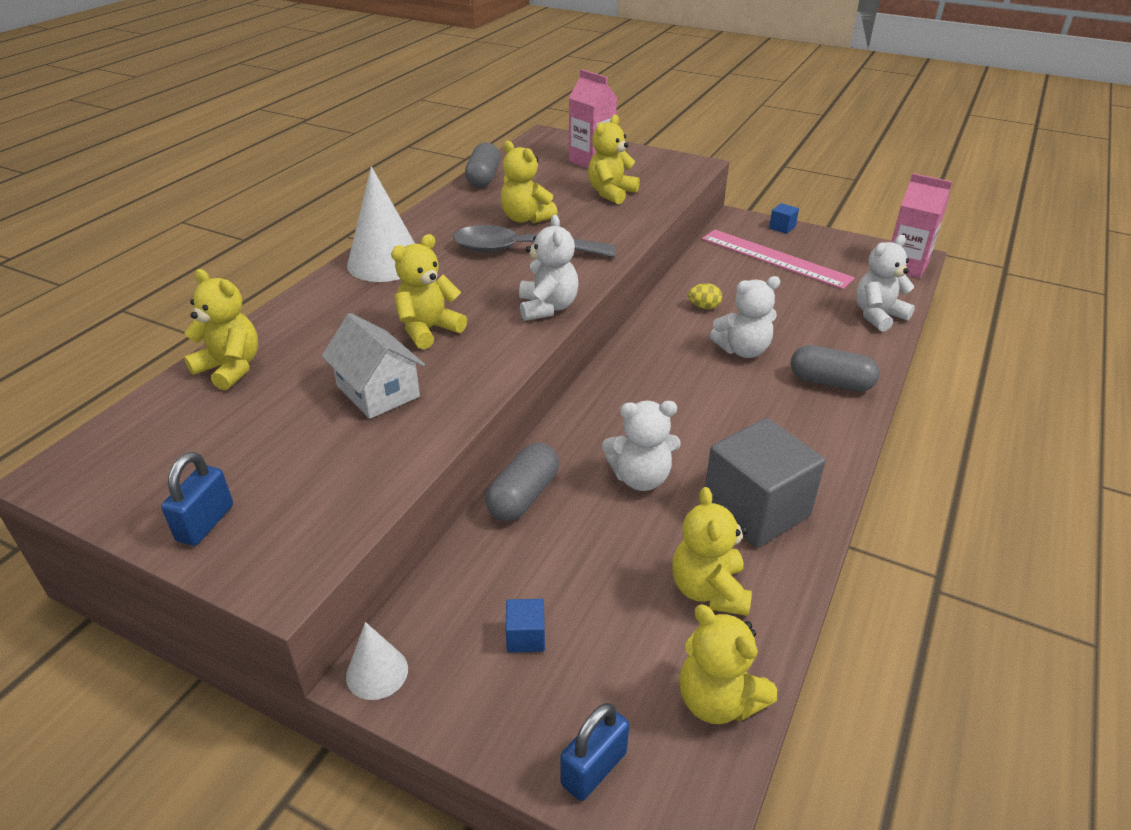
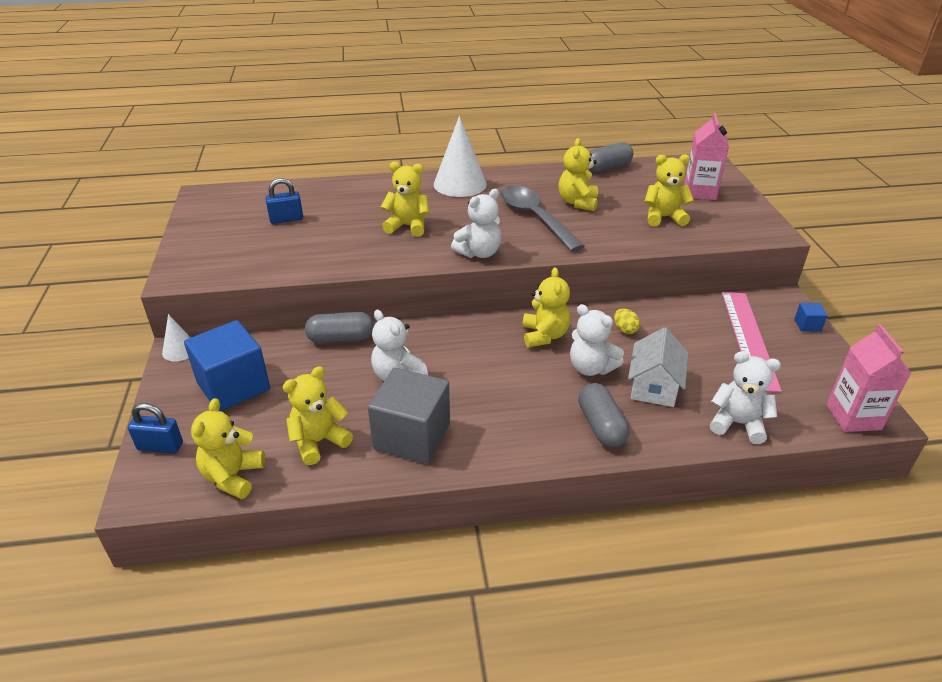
camera: 55 degrees right, 0 degrees up
(205, 523) = (197, 242): blue padlock -> blue padlock (286, 219)
(230, 368) = (312, 192): yellow teddy bear -> yellow teddy bear (544, 335)
(378, 391) = (335, 237): white house -> white house (654, 386)
(526, 637) = (233, 386): blue cube -> blue cube, size x2.43

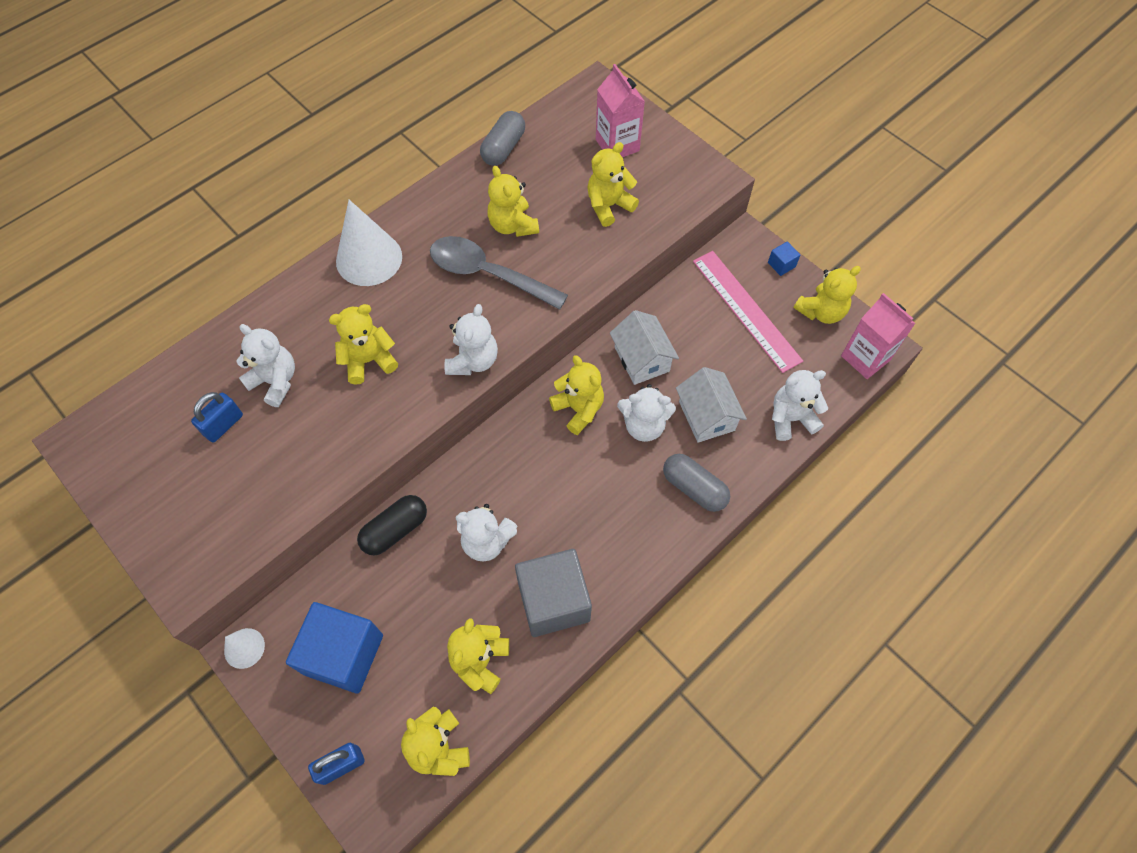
camera: 35 degrees left, 25 degrees up
(339, 213) = (275, 381): none -> white teddy bear
(341, 339) = (395, 530): grey capsule -> black capsule
(625, 330) = (641, 359): yellow egg -> white house
(826, 368) = (821, 311): none -> yellow teddy bear

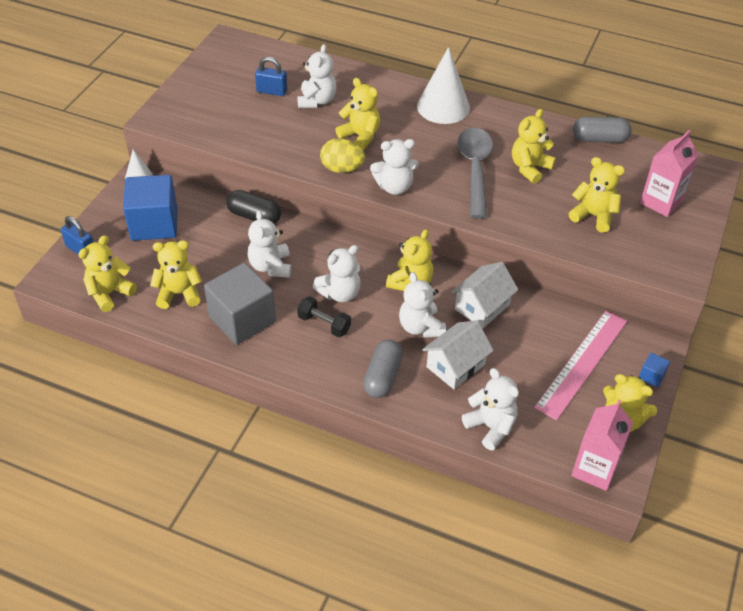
camera: 65 degrees right, 15 degrees down
(413, 401) = (342, 169): none -> yellow egg
(562, 484) = (340, 293): none -> white teddy bear
(599, 517) = (324, 324): none -> black dumbbell

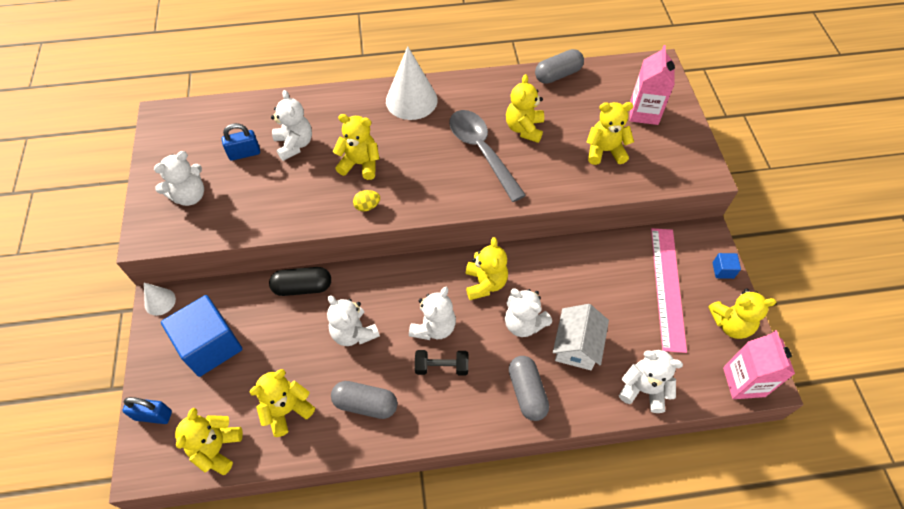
camera: 30 degrees left, 10 degrees up
(242, 319) = (365, 404): grey cube -> grey capsule
(342, 169) = (367, 206): yellow egg -> yellow egg, size x0.59
(394, 187) = (426, 202): white teddy bear -> white teddy bear (189, 196)
(482, 307) = (558, 276): white house -> none

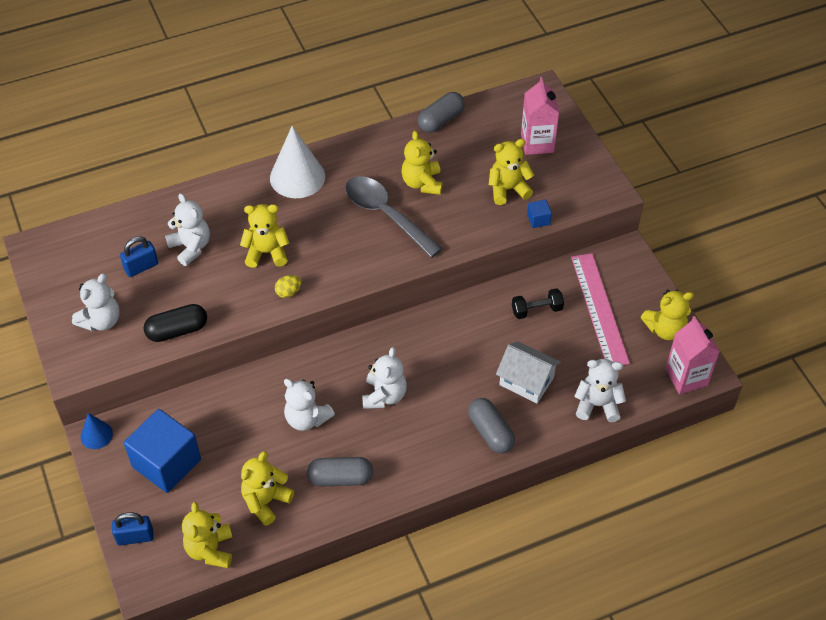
camera: 15 degrees left, 5 degrees down
(160, 301) = (96, 435): white cone -> blue cone
(302, 287) = (240, 388): black capsule -> black capsule (177, 330)
(441, 367) = (403, 429): black dumbbell -> black dumbbell (536, 310)
(485, 283) = (422, 344): yellow teddy bear -> none
(523, 323) = (470, 372): white teddy bear -> none
(577, 346) = (526, 381): white house -> white house turned 60 degrees counterclockwise
(723, 270) = (648, 281): blue cube -> blue cube (538, 219)

